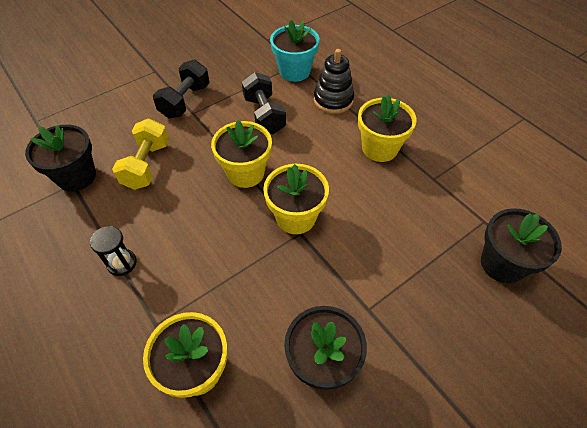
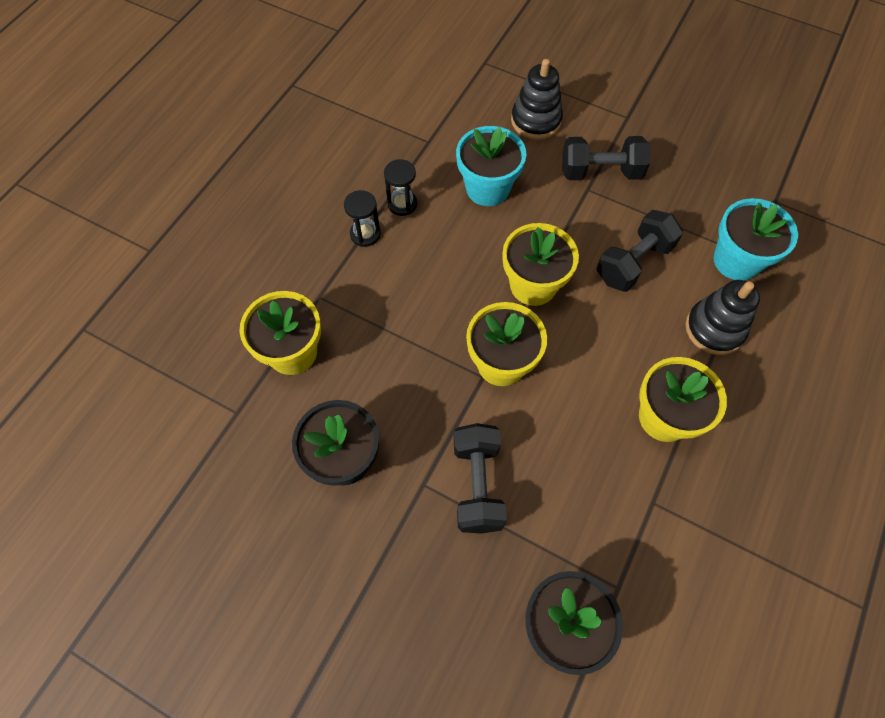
camera: 65 degrees right, 10 degrees up
(76, 176) = (438, 139): black flower pot -> none
(114, 115) = (536, 121): none -> black stacking toy
(115, 225) = (402, 204): none -> black hourglass
(147, 165) = (487, 188): yellow dumbbell -> turquoise flower pot
(383, 272) = (477, 484): none -> black dumbbell

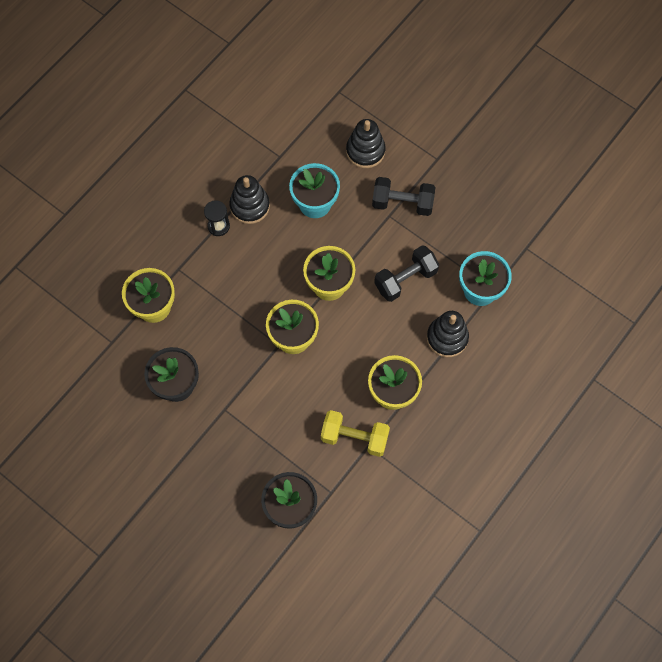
camera: 10 degrees right, 5 degrees up
(402, 204) = (250, 206): black hourglass -> black stacking toy
(477, 484) = (258, 415): black dumbbell -> none
(629, 493) = (354, 437): none -> yellow dumbbell

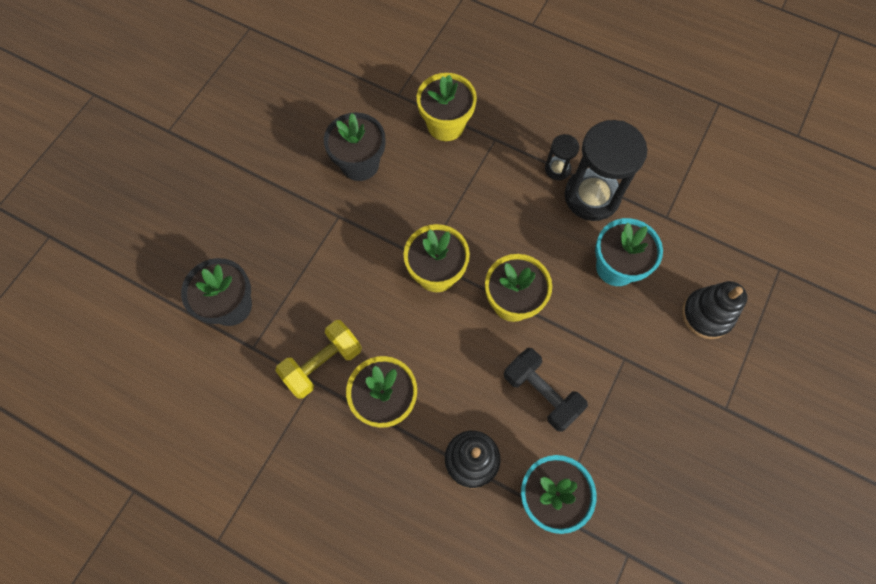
camera: 80 degrees right, 0 degrees up
(250, 206) = (592, 196): black stacking toy -> black hourglass
(354, 437) = (323, 364): yellow dumbbell -> yellow dumbbell turned 45 degrees clockwise
(402, 203) = (647, 373): black dumbbell -> none

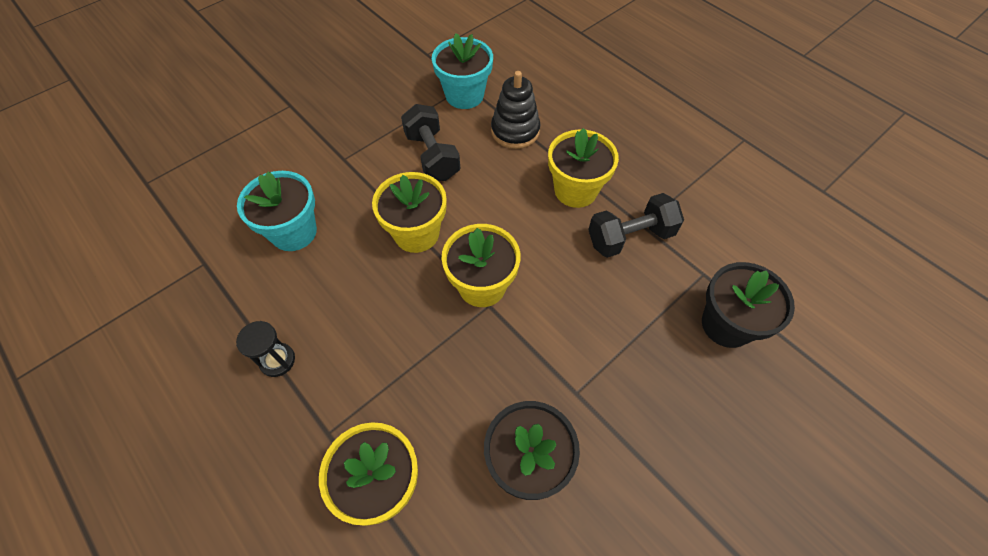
camera: 160 degrees left, 10 degrees down
(323, 364) = (630, 237): yellow dumbbell -> black dumbbell
(592, 196) = (263, 312): black hourglass -> none
(706, 315) = (245, 168): black stacking toy -> none

